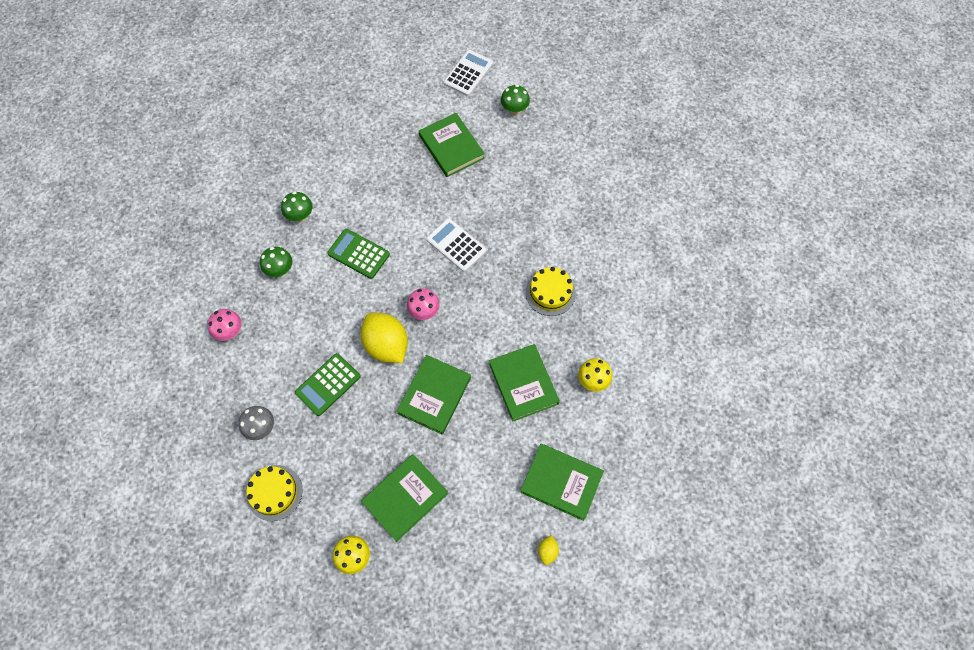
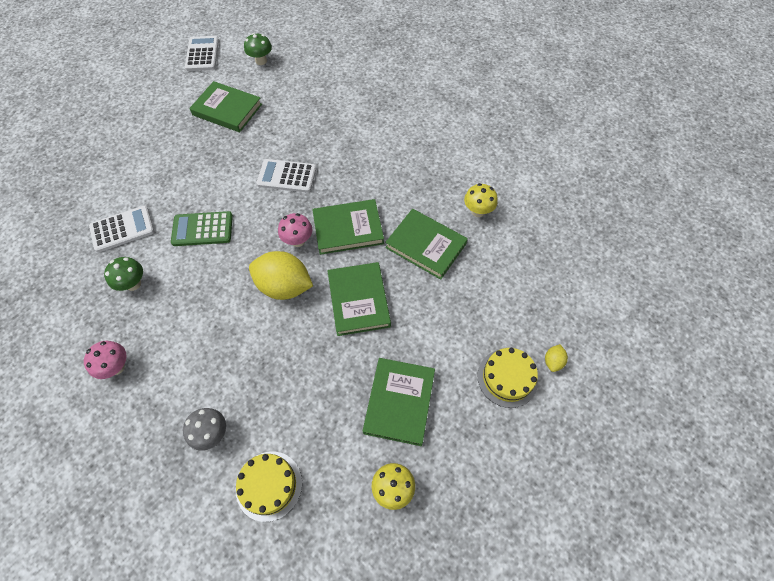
camera: 35 degrees left, 5 degrees down
(300, 216) = (122, 229): green mushroom -> white calculator
(328, 384) = (252, 352): green calculator -> none
(547, 551) = (553, 361): yellow lemon -> yellow lemon turned 45 degrees clockwise
(550, 293) = (392, 168): yellow cake -> yellow cake (507, 378)
(561, 482) = (518, 300): green book -> green book (348, 229)

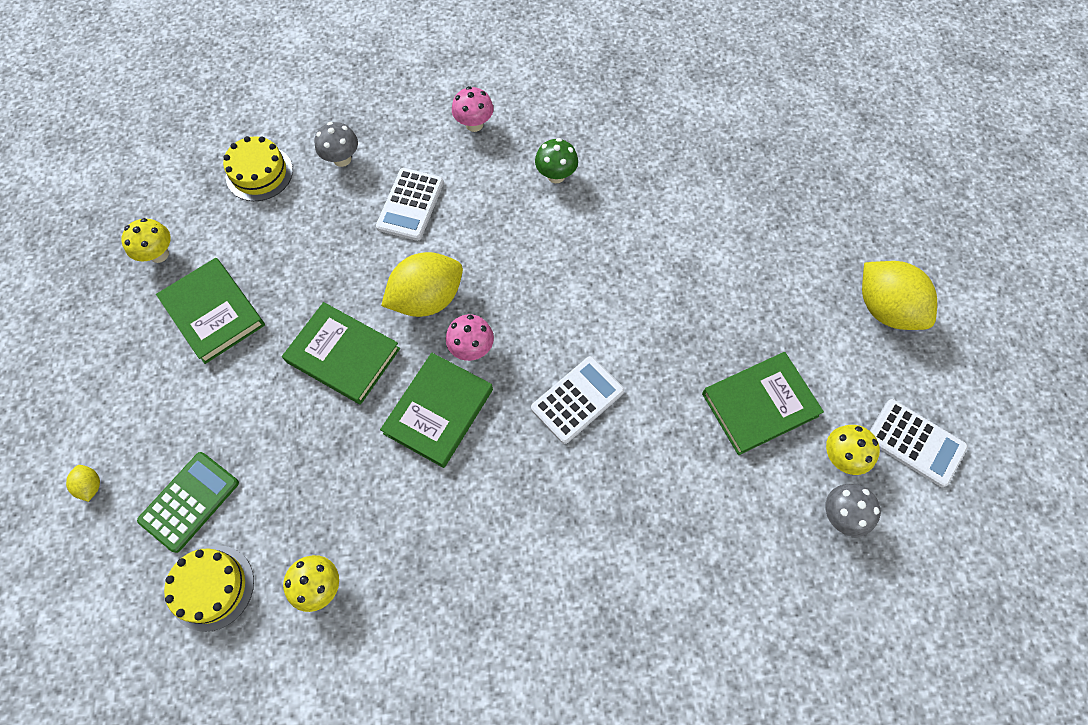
camera: 130 degrees right, 5 degrees up
(122, 229) = (639, 198): white calculator -> white calculator (410, 204)
(129, 92) = (885, 309): none -> yellow lemon
(202, 229) = (573, 268): green calculator -> green calculator (189, 501)
(231, 72) = (841, 457): none -> yellow mushroom
(261, 61) = (841, 515): green mushroom -> grey mushroom
(426, 245) = (336, 478): green book -> none
(507, 378) = (127, 425): yellow cake -> yellow cake (212, 587)

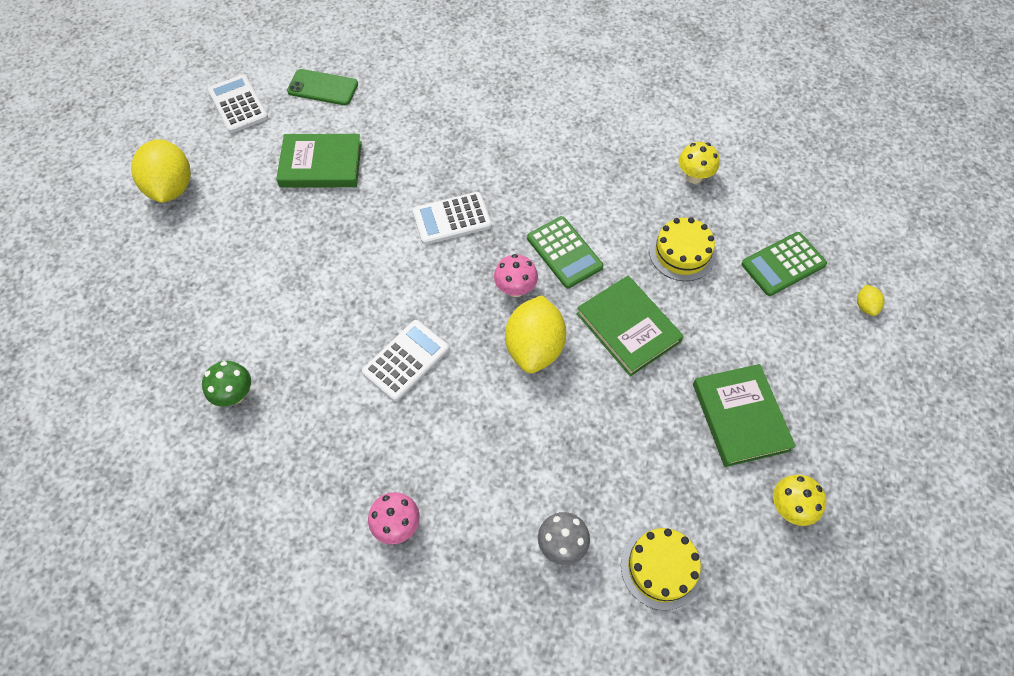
camera: 155 degrees left, 5 degrees down
(212, 587) = (773, 203): yellow cake -> yellow cake (682, 253)
(410, 204) = (510, 452): white calculator -> white calculator (406, 360)
(427, 298) = (534, 347): yellow lemon -> yellow lemon turned 75 degrees counterclockwise
(438, 411) = (564, 252): green book -> green calculator
(556, 175) = (349, 421): green mushroom -> green mushroom (235, 394)
(841, 457) = (293, 115): yellow mushroom -> none
(841, 515) = (323, 87): grey mushroom -> green phone

